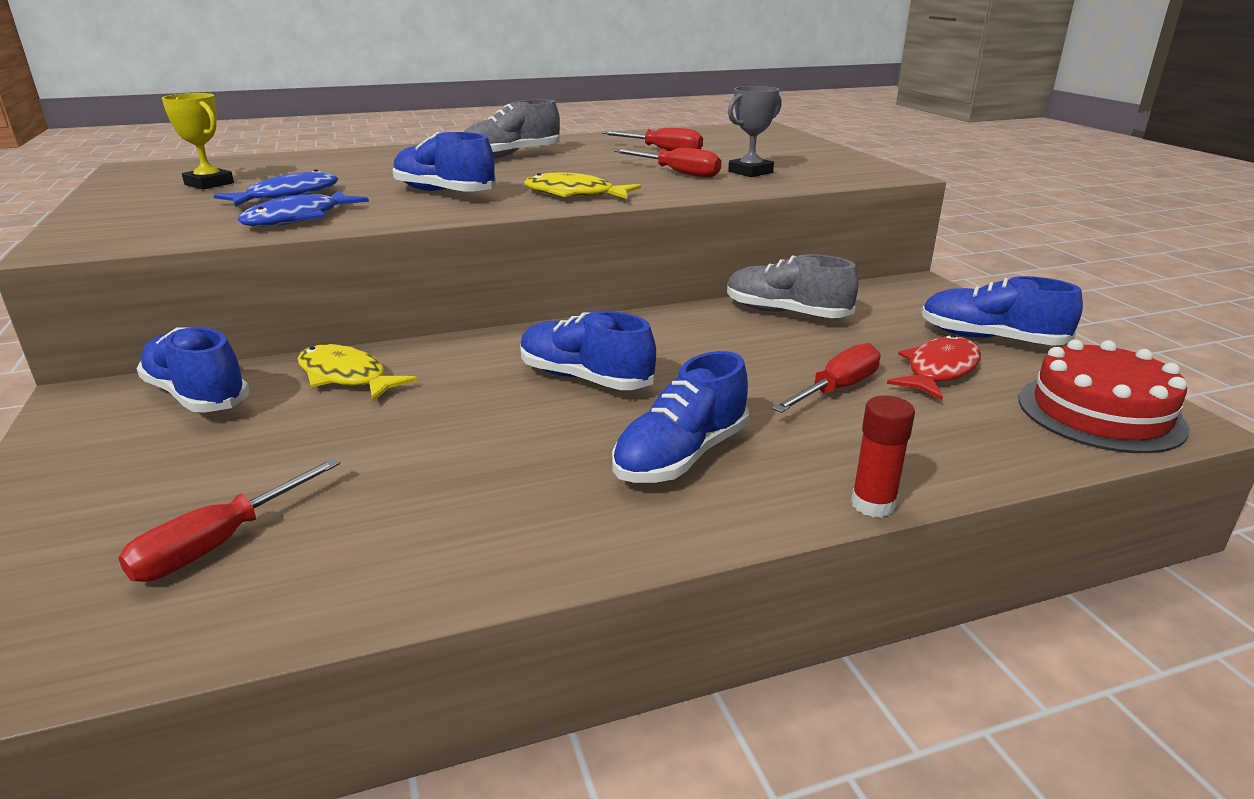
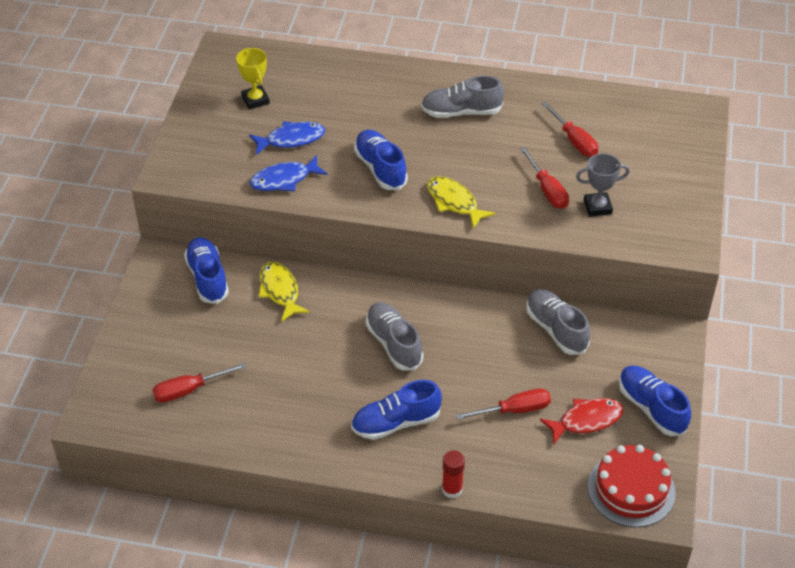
camera: 30 degrees right, 20 degrees up
(585, 379) = (394, 344): blue shoe -> grey shoe

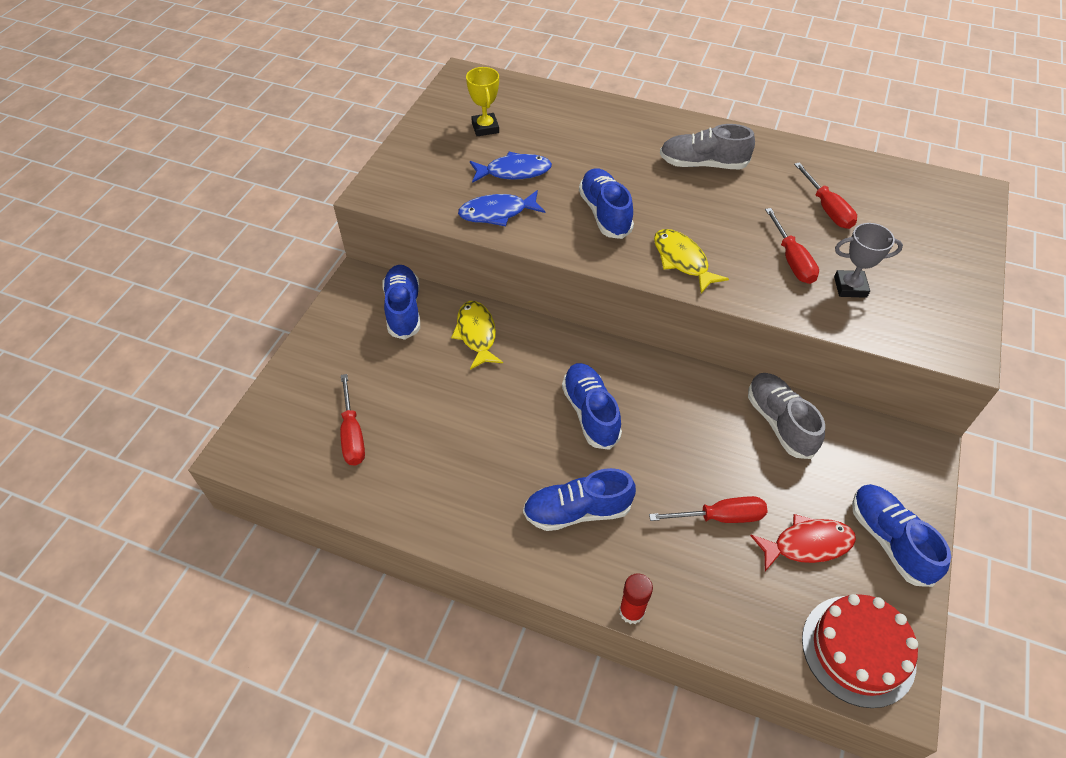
camera: 10 degrees right, 5 degrees up
(189, 390) = (352, 434): red screwdriver -> red screwdriver turned 90 degrees counterclockwise
(394, 344) = (590, 413): grey shoe -> blue shoe

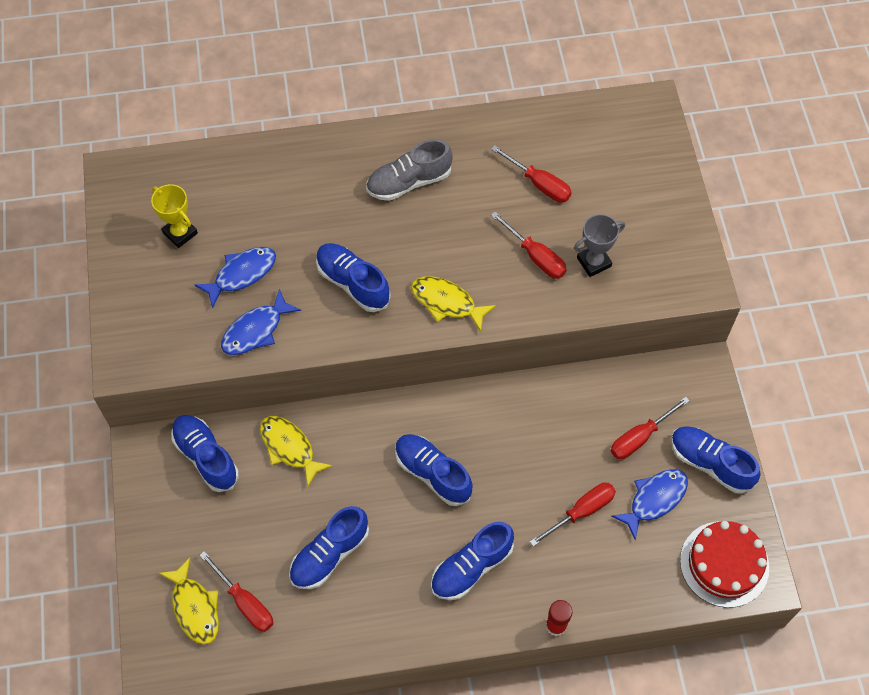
camera: 30 degrees left, 10 degrees up
(309, 417) = (195, 607): none -> yellow fish
(452, 433) = (329, 554): none -> blue shoe
(779, 422) = (586, 402): grey shoe -> none
(807, 544) = (654, 499): red fish -> blue fish
(821, 479) = (640, 437): none -> red screwdriver

